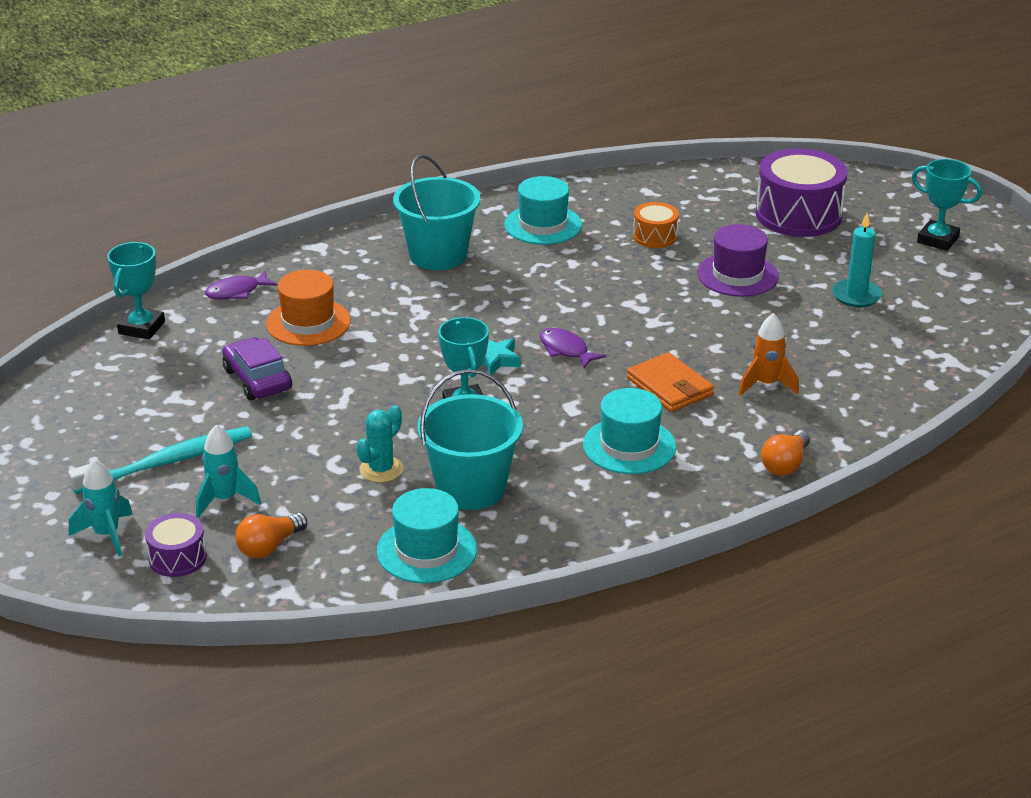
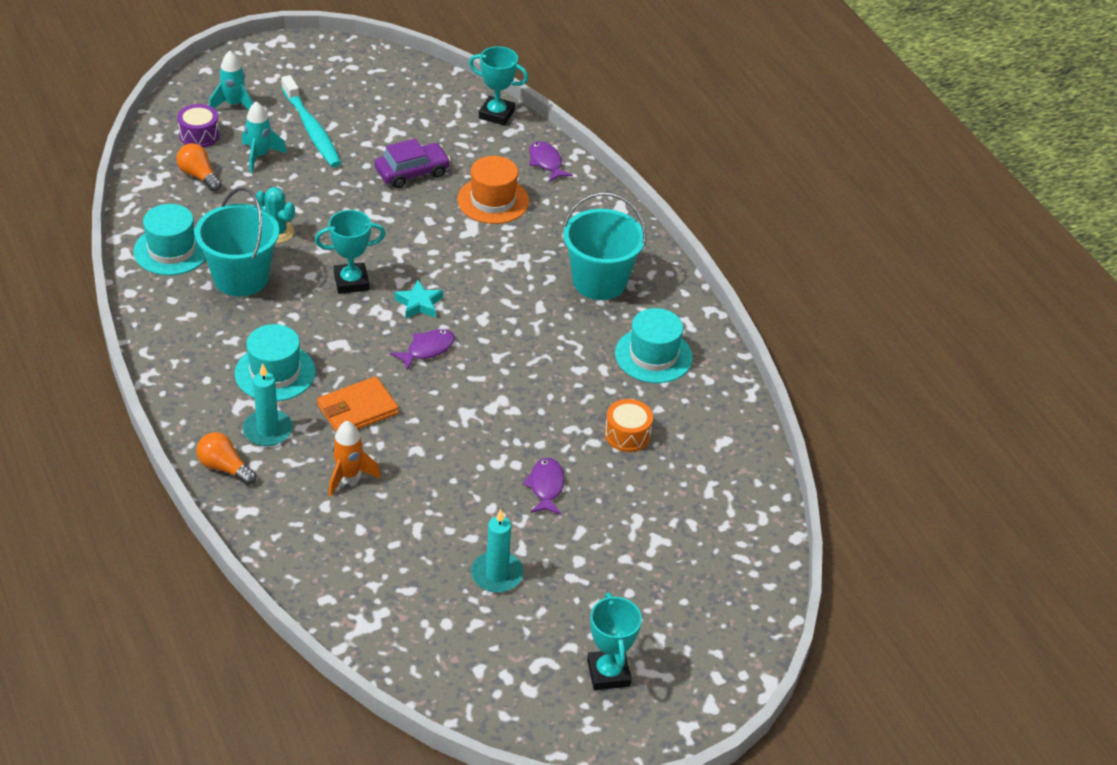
camera: 90 degrees right, 10 degrees up
(720, 441) = (268, 430): none -> turquoise candle
(737, 275) = (546, 486): purple hat -> purple fish
(798, 215) = (669, 558): purple drum -> none
(937, 240) = (608, 673): turquoise trophy -> turquoise trophy turned 45 degrees counterclockwise

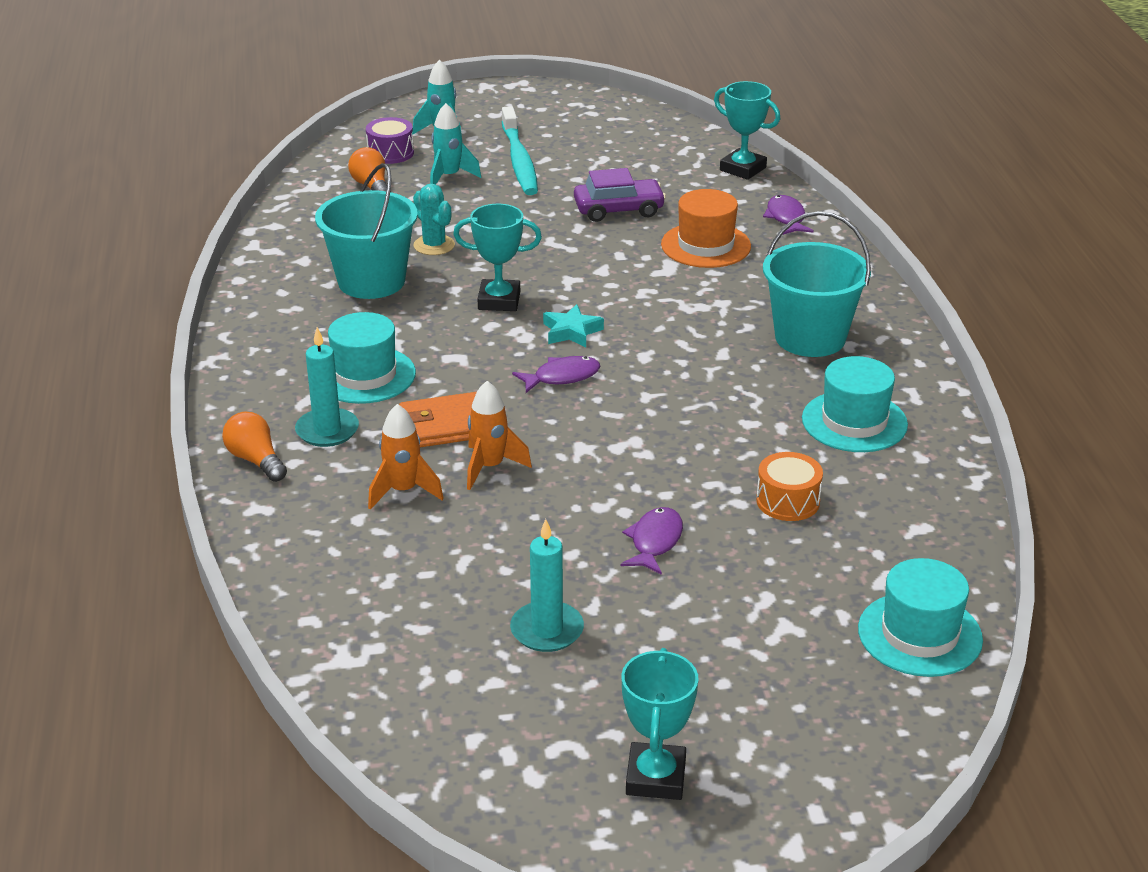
camera: 20 degrees right, 10 degrees down
(171, 250) = (306, 248): turquoise hat -> turquoise hat (919, 634)
(404, 443) = (490, 467): none -> orange rocket

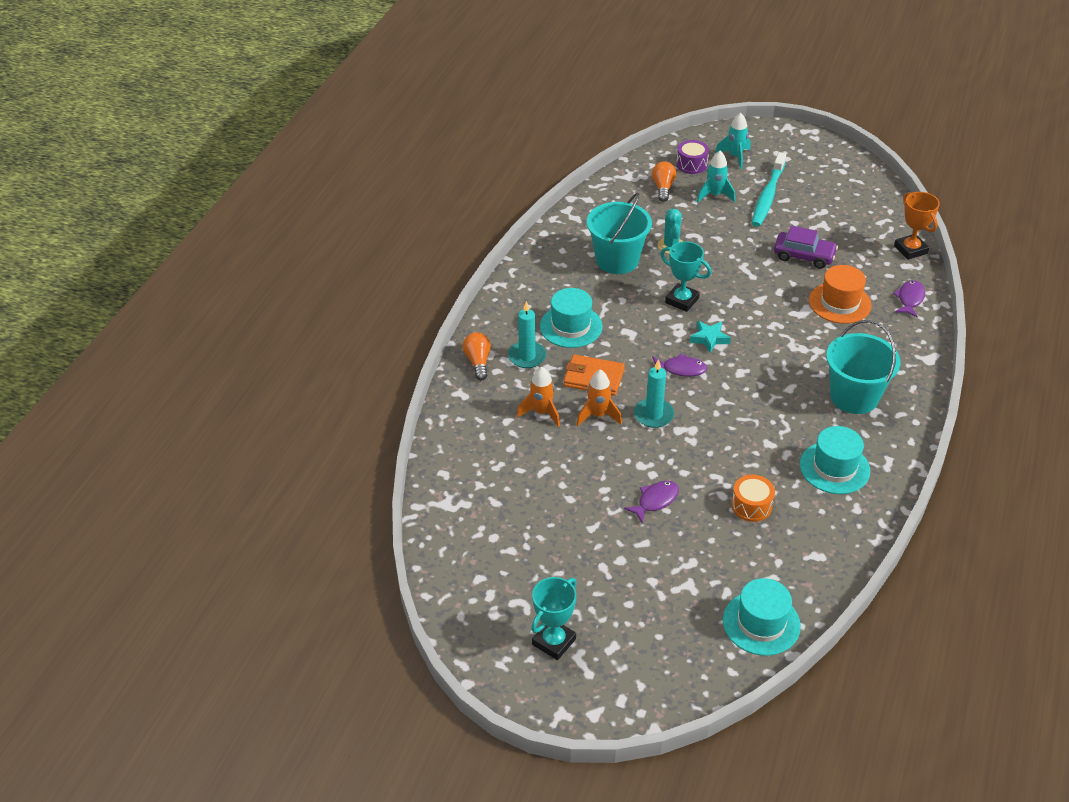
camera: 30 degrees right, 10 degrees up
(547, 630) = (558, 531): turquoise candle -> turquoise candle (653, 415)
(742, 169) = (910, 250): turquoise trophy -> orange trophy

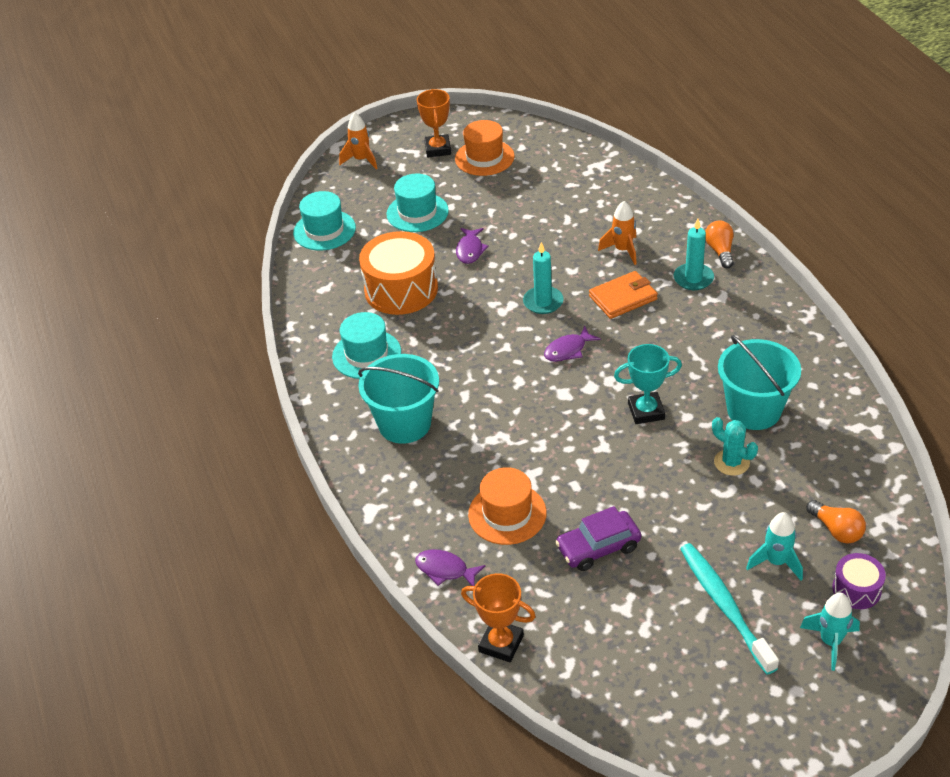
camera: 140 degrees right, 0 degrees up
(478, 362) = (720, 251): orange light bulb -> orange light bulb turned 135 degrees counterclockwise
(526, 593) = (484, 158): none -> orange hat
(554, 642) = (437, 149): turquoise trophy -> orange trophy
(571, 326) = (698, 323): turquoise hat -> turquoise hat (417, 212)
(598, 415) = (581, 275): orange rocket -> orange rocket (361, 160)
(709, 338) = (578, 392): turquoise star -> none
(751, 506) = (401, 289): orange drum -> orange drum, size x1.97
(910, 299) = (445, 570): purple fish -> purple fish turned 135 degrees clockwise

